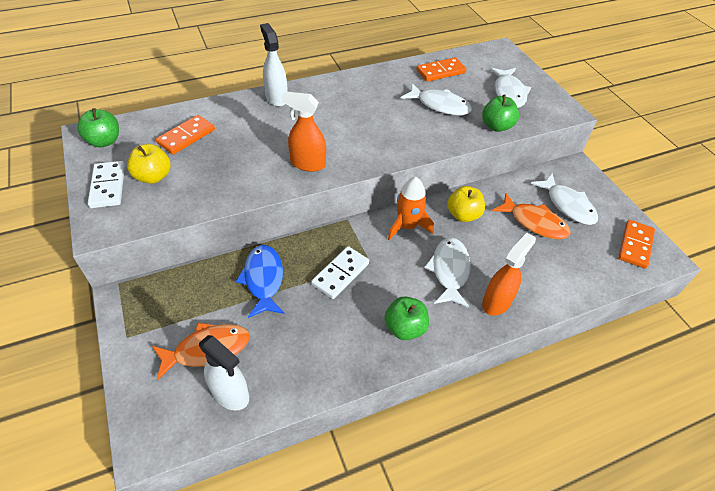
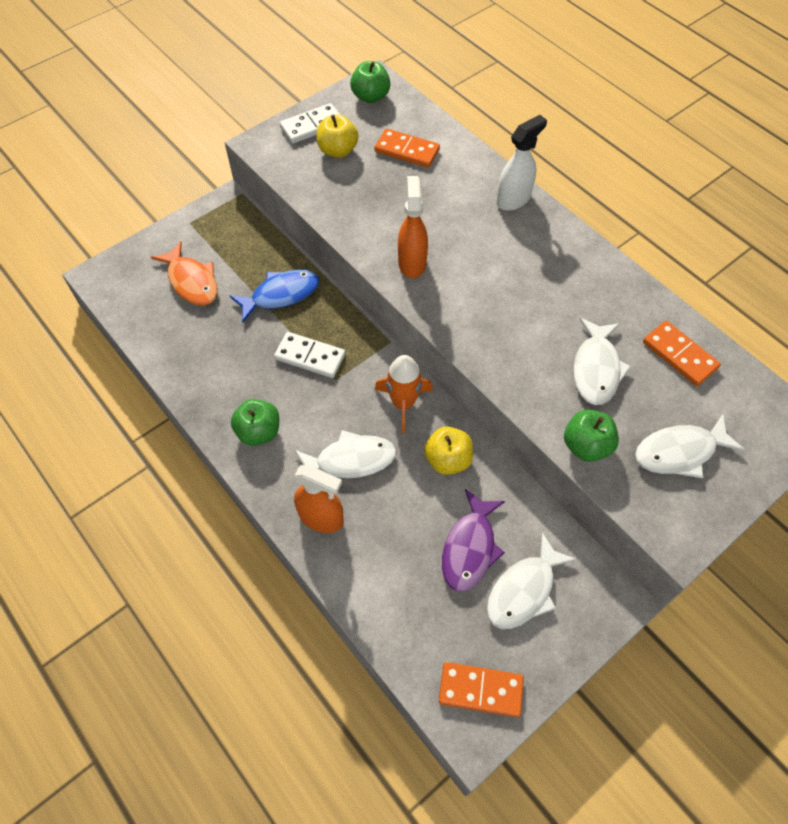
camera: 75 degrees right, 10 degrees up
(230, 394) = (153, 313): white spray bottle -> none
(534, 222) = (470, 548): orange fish -> purple fish

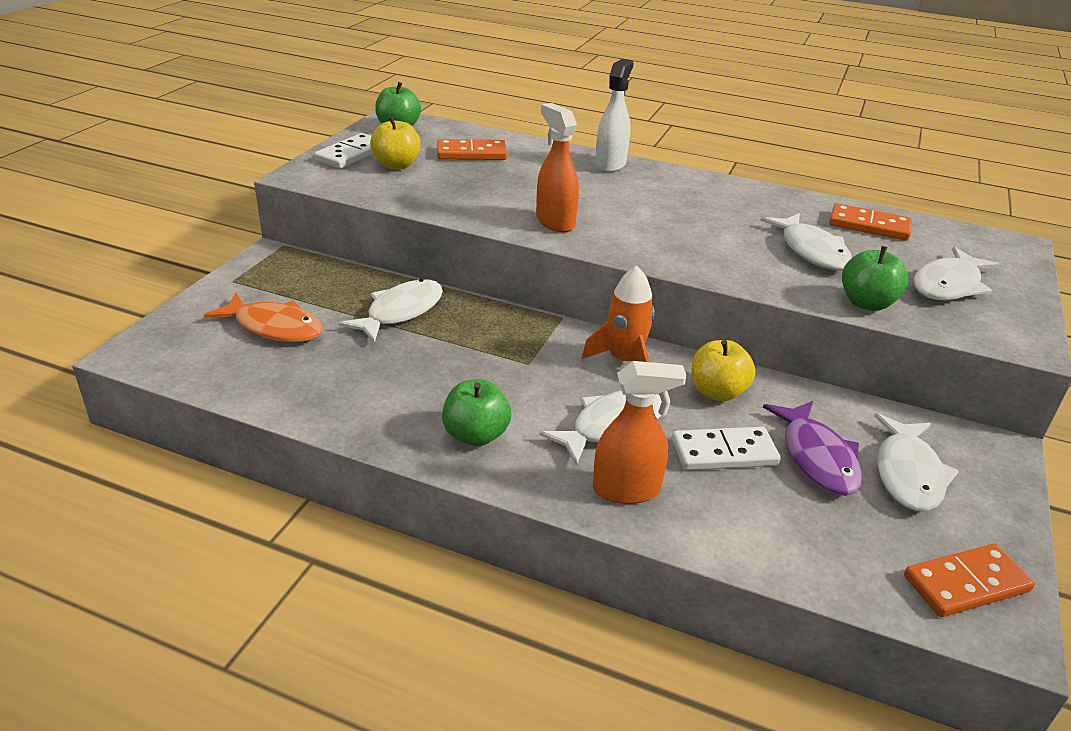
camera: 30 degrees left, 25 degrees down
(281, 295) = (400, 312): blue fish -> white fish
(310, 356) = (481, 352): white domino -> white domino (724, 452)

